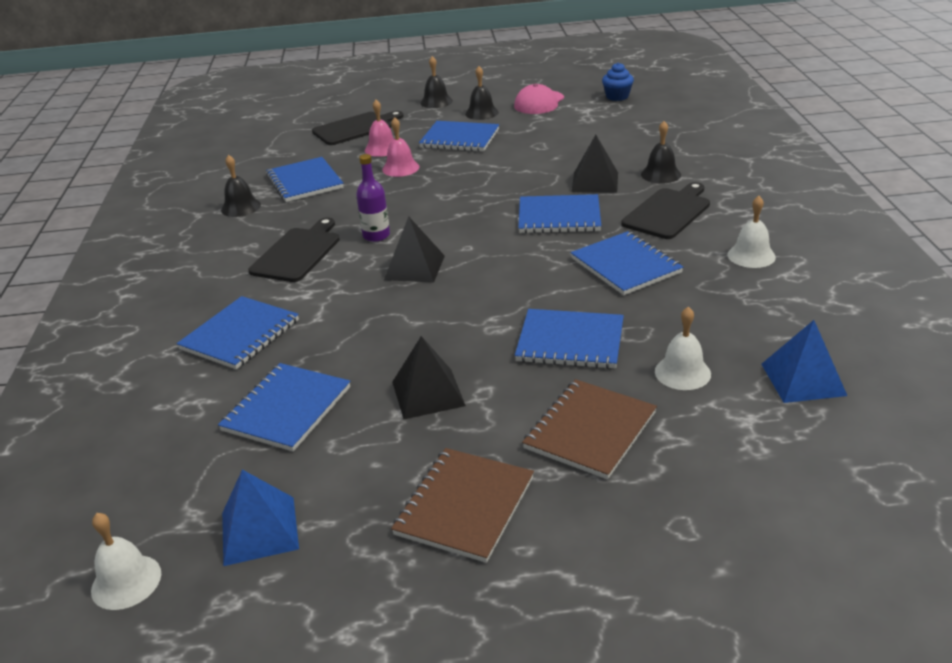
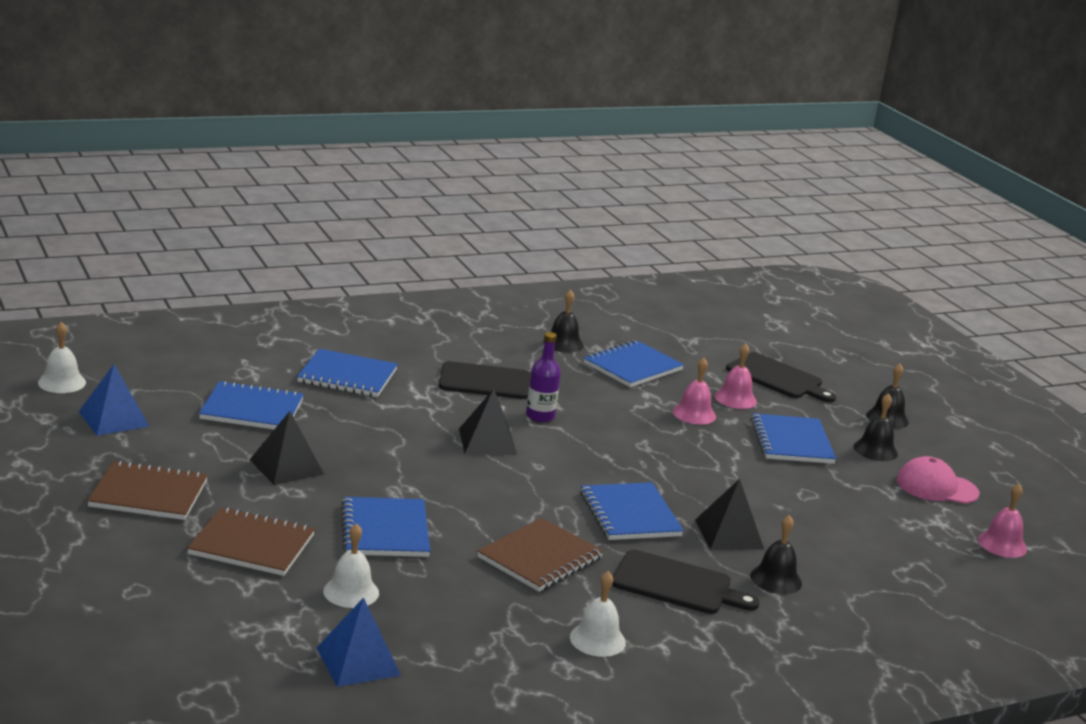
camera: 65 degrees right, 10 degrees down
(617, 96) = (1002, 544): blue cupcake -> pink bell
(625, 266) = (540, 558): blue notebook -> brown notebook

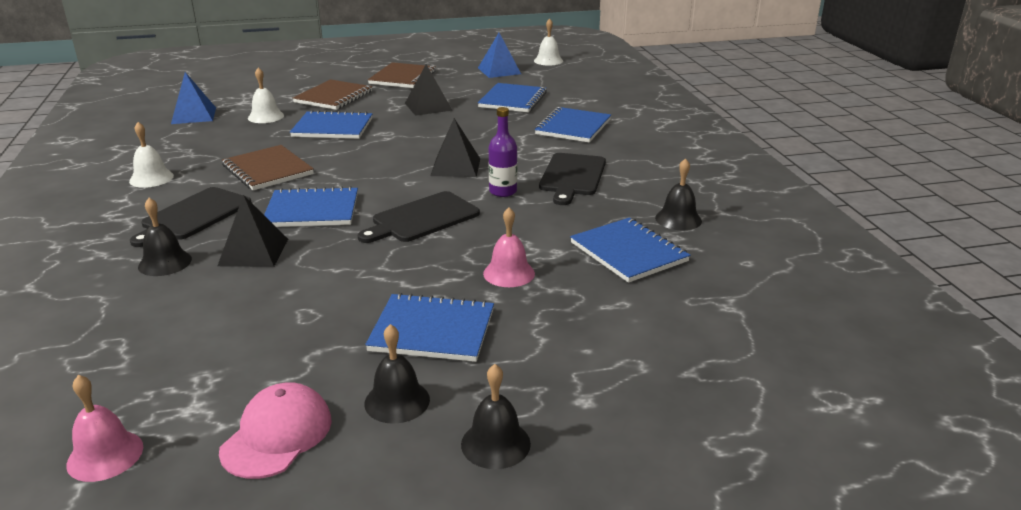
camera: 105 degrees right, 5 degrees up
(735, 398) = (552, 309): pink bell -> none
(777, 378) = (623, 358): black cutting board -> black cutting board (422, 219)

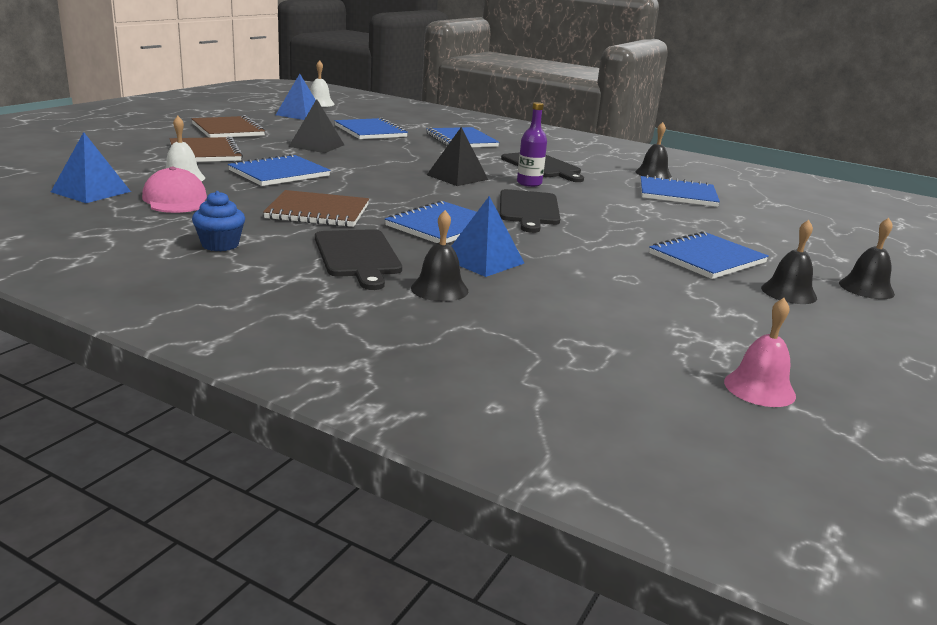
camera: 50 degrees left, 5 degrees down
(151, 178) = (220, 245): white bell -> blue cupcake
(253, 252) = (483, 260): black pyramid -> blue pyramid
(277, 435) = (793, 332): pink cap -> pink cap (176, 200)
(509, 273) = (658, 221): pink bell -> none

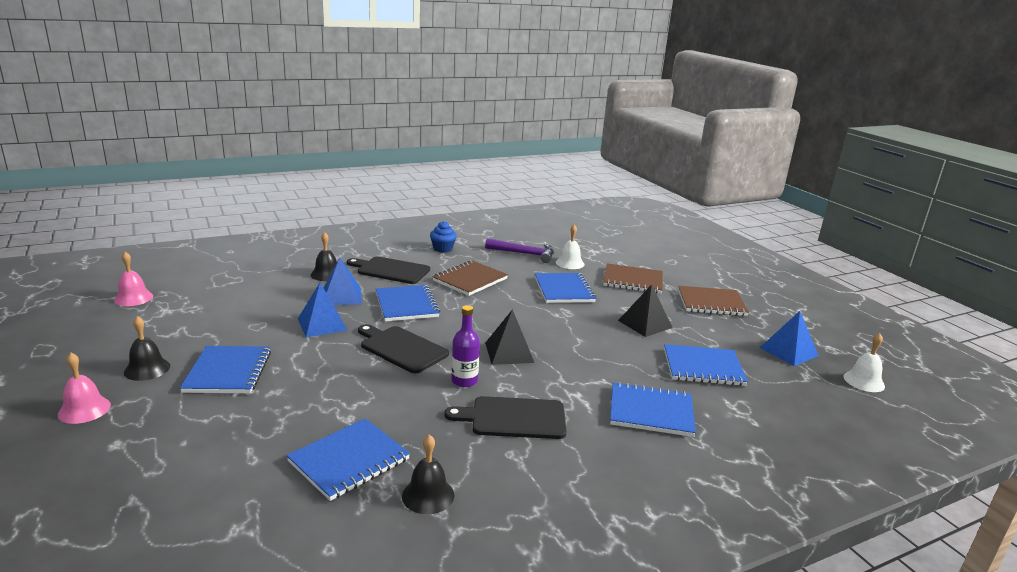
camera: 125 degrees right, 0 degrees up
(91, 191) = (555, 241): blue pyramid -> blue pyramid (322, 324)
(176, 200) = (524, 254): pink cap -> purple hammer
(866, 288) = (84, 409): black bell -> pink bell

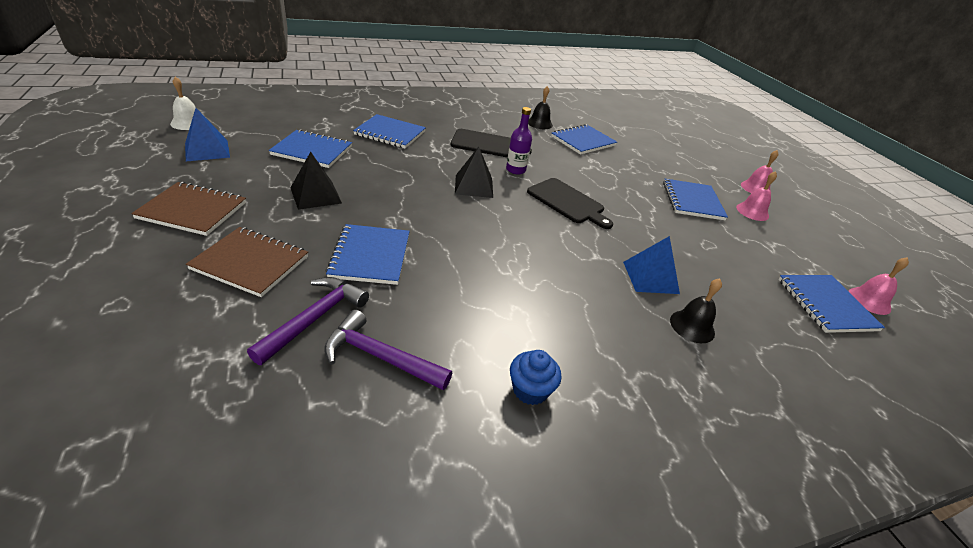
camera: 175 degrees left, 15 degrees up
(147, 369) = (752, 211): black bell -> pink bell
(322, 324) = (649, 238): blue pyramid -> none
(390, 270) = (607, 327): black cutting board -> none
(406, 305) = (572, 254): blue notebook -> blue notebook (826, 305)
(470, 280) = (493, 291): brown notebook -> none
(570, 263) = (315, 318): white bell -> purple hammer

